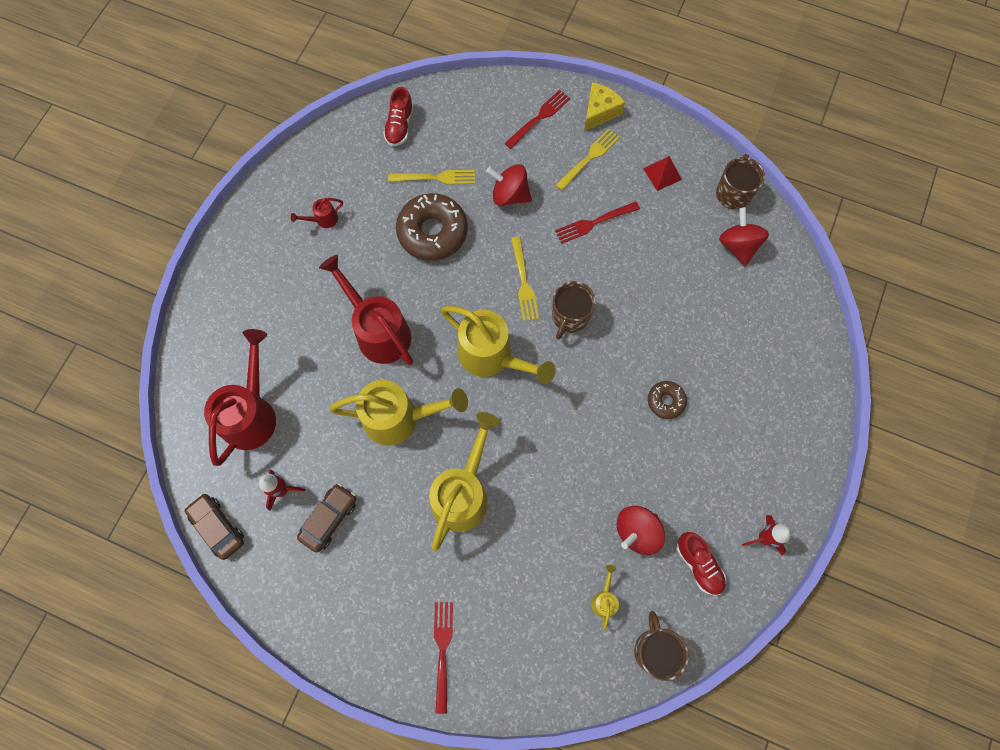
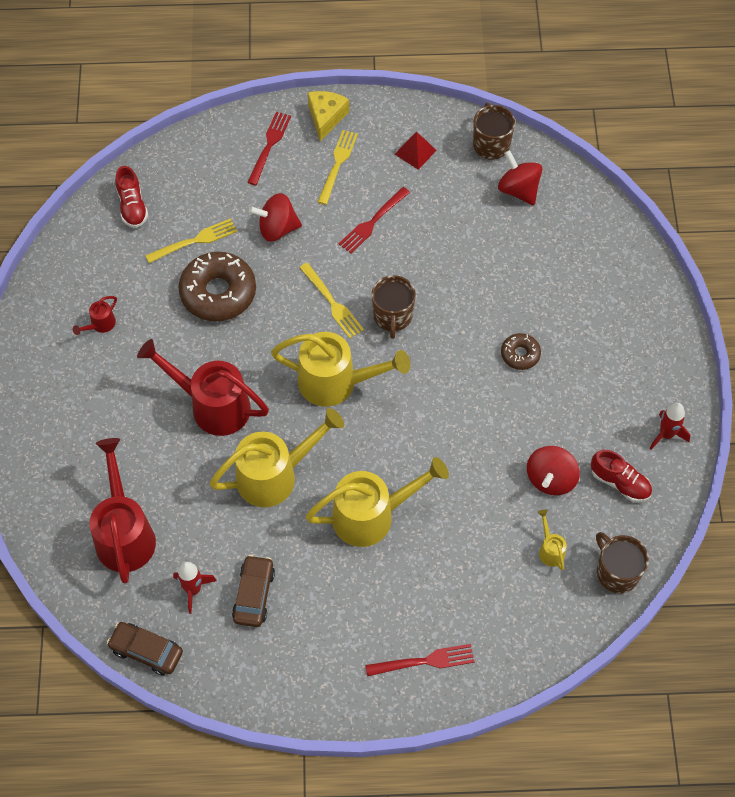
camera: 25 degrees left, 10 degrees down
(442, 651) = (424, 661): red fork -> red fork turned 105 degrees clockwise
(463, 493) = (372, 516): yellow watering can -> yellow watering can turned 75 degrees clockwise

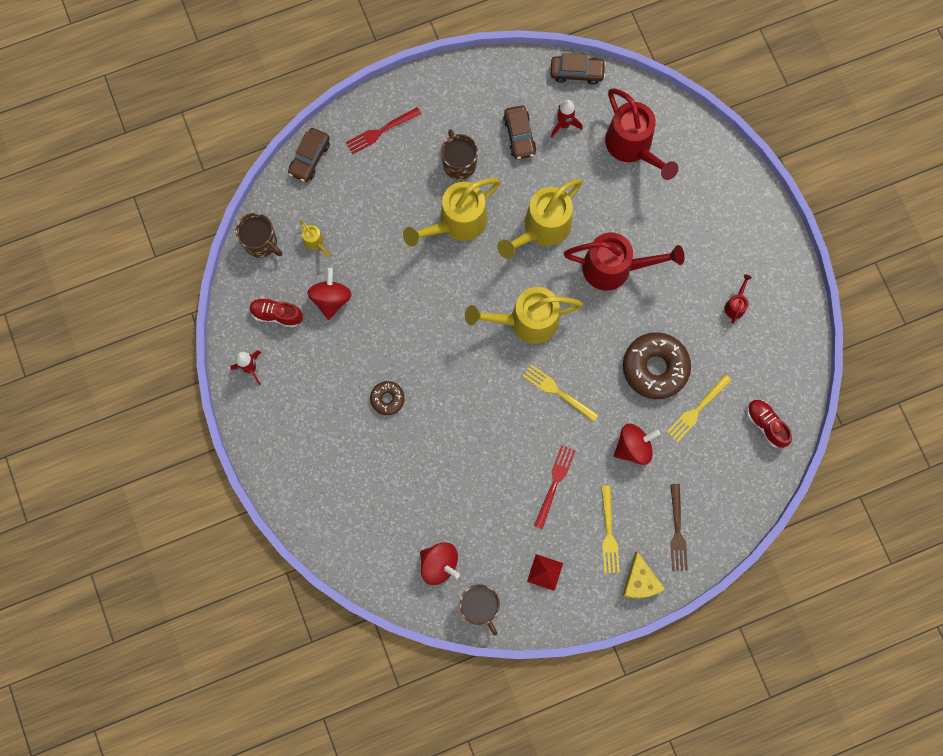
camera: 160 degrees right, 15 degrees up
(269, 146) = (677, 531): red fork -> brown fork
(392, 316) = (503, 397): brown mug -> brown mug (459, 163)
(526, 657) = (310, 158): none -> brown car

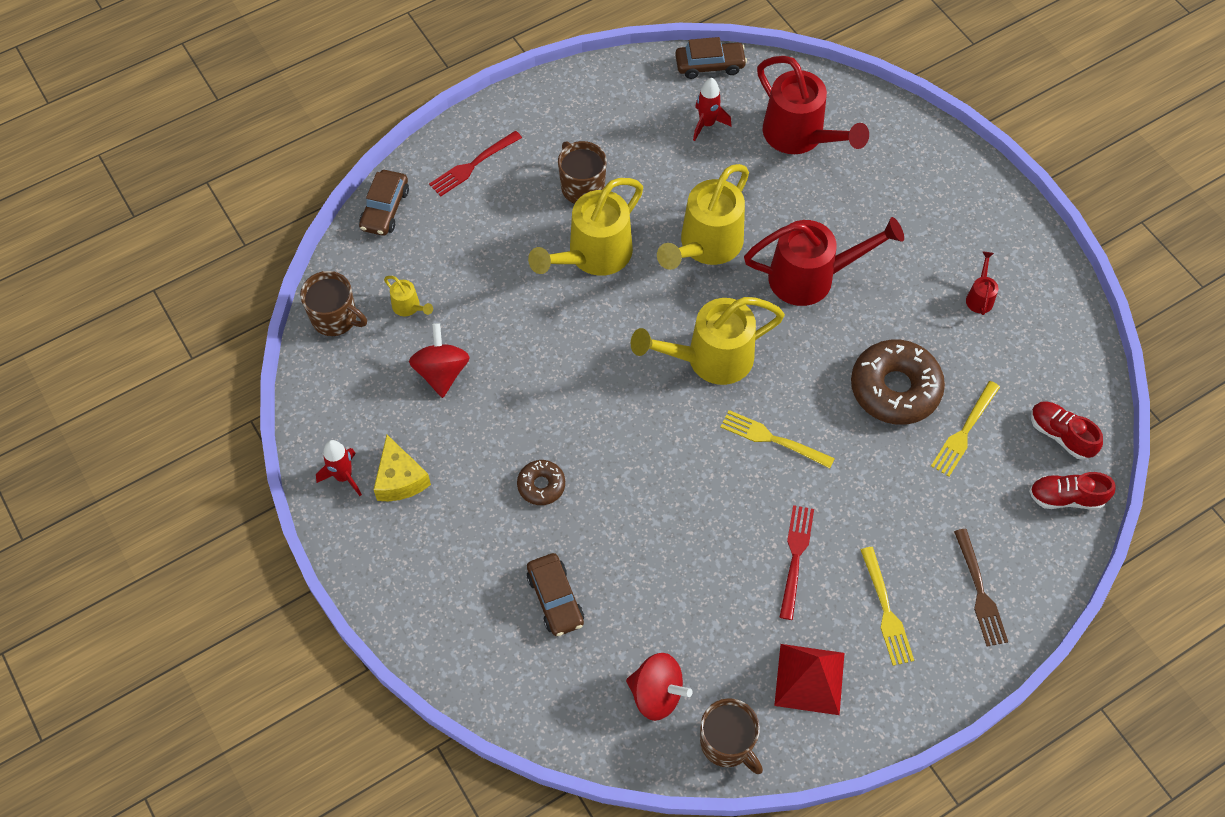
camera: 10 degrees left, 15 degrees down
(277, 314) = (370, 403): red shoe -> red shoe (1066, 497)
(519, 136) = (653, 144): brown car -> brown car (555, 599)
(545, 572) = (809, 679): red pyramid -> red pyramid, size x1.54
(633, 447) = (891, 492): red spinning top -> none
(639, 581) = (945, 668): yellow cheese -> yellow cheese (400, 479)

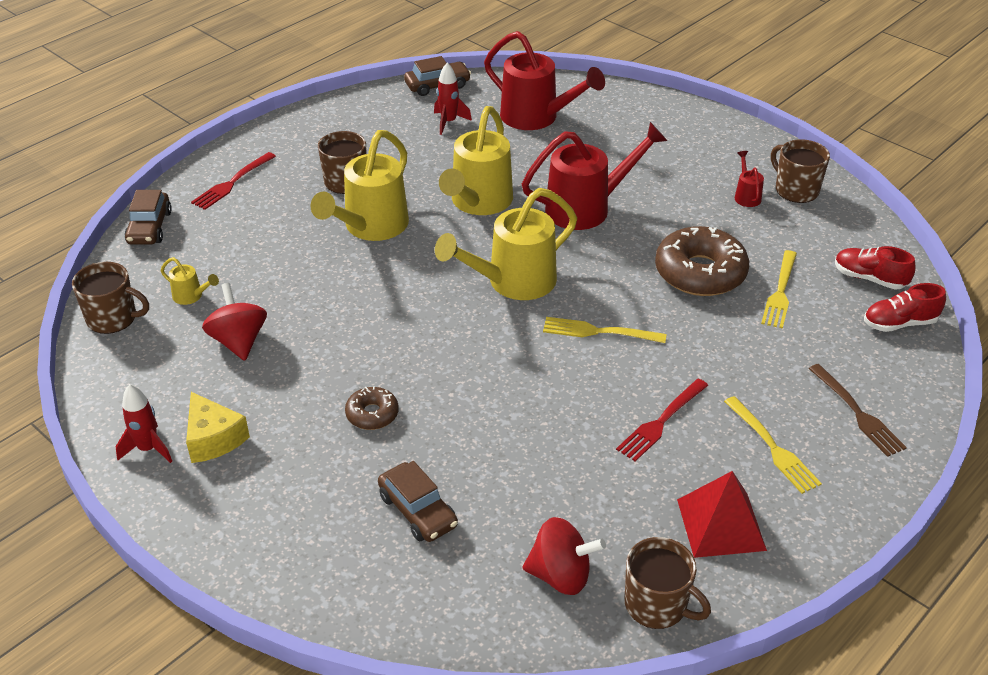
camera: 15 degrees left, 20 degrees down
(795, 557) = (661, 422): red fork -> red fork turned 135 degrees counterclockwise
(1034, 300) = (796, 190): none -> brown mug

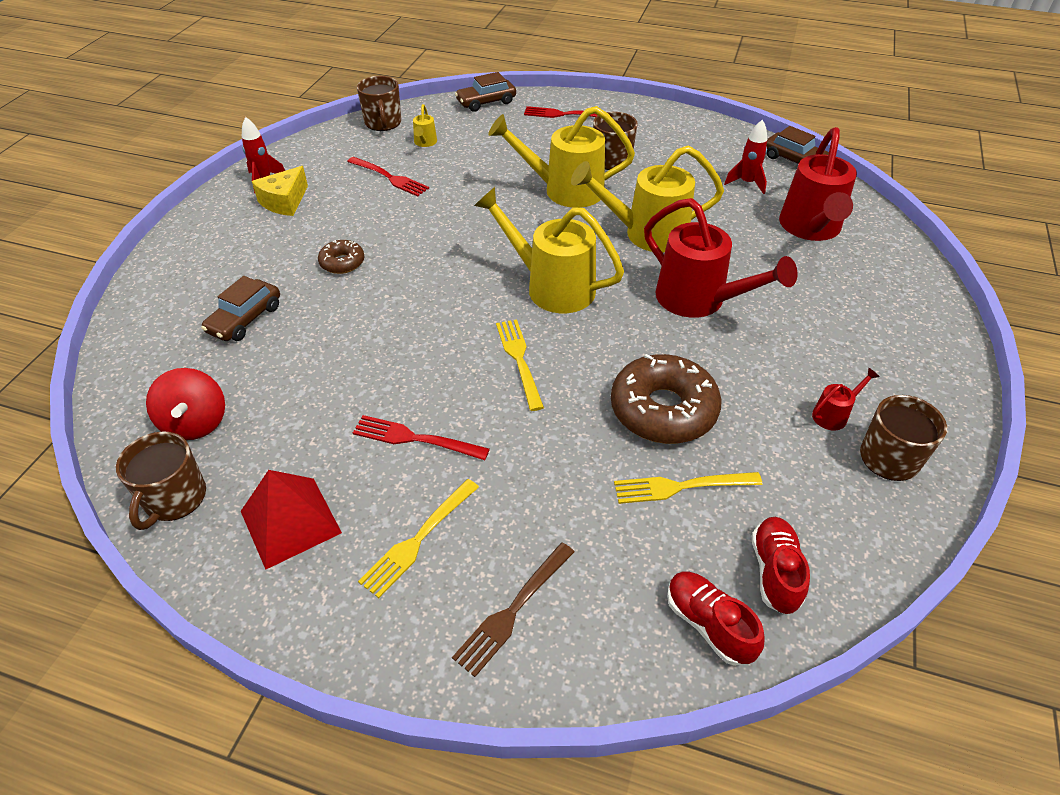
camera: 65 degrees right, 5 degrees up
(239, 341) = (389, 177): red spinning top -> red fork

